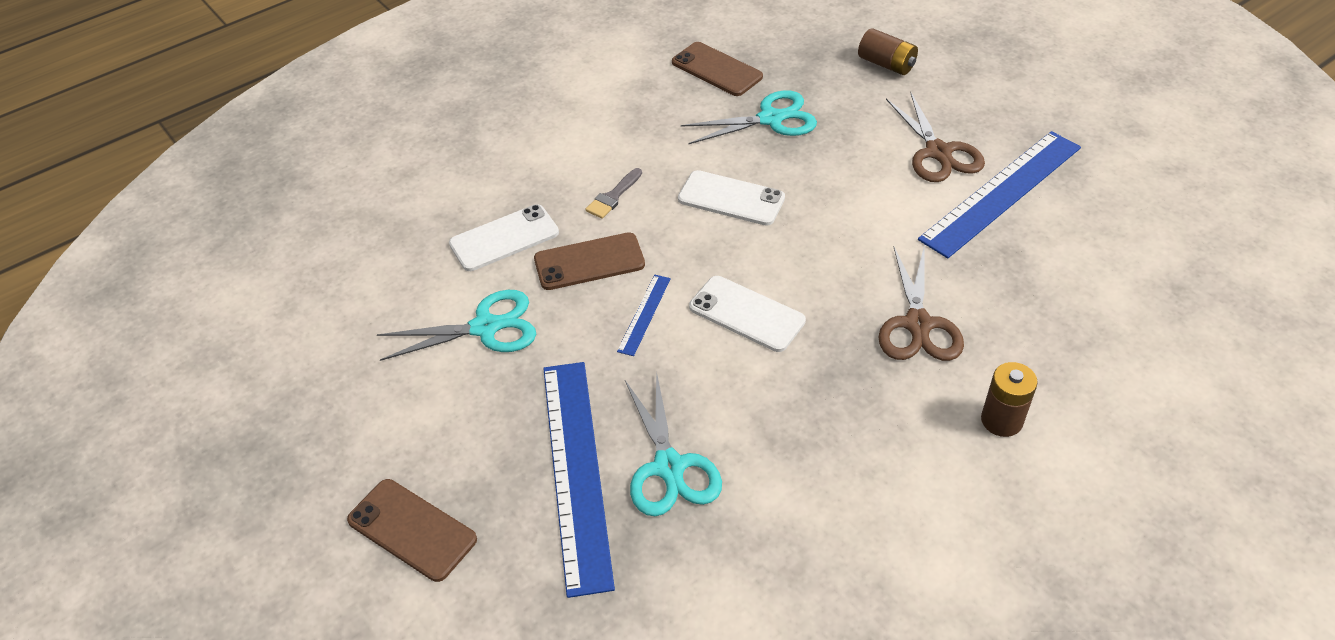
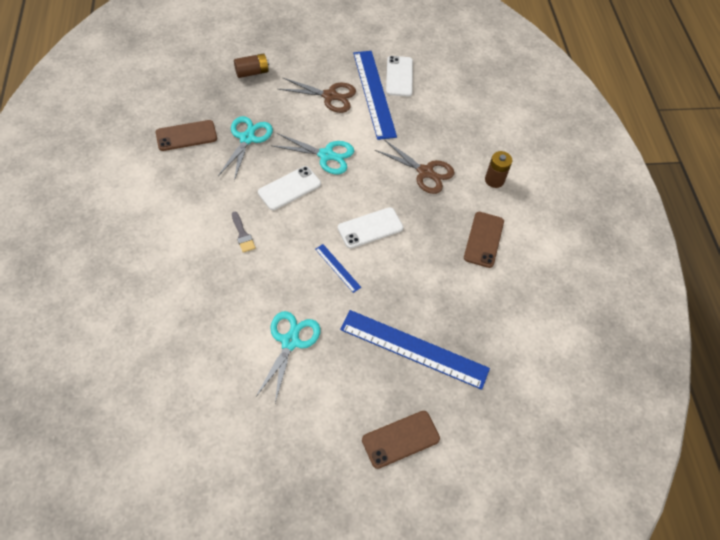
camera: 65 degrees left, 10 degrees up
(504, 238) = (230, 300): white phone -> white phone (399, 76)
(589, 262) = (282, 271): brown phone -> brown phone (484, 239)
(669, 467) = (437, 310): turquoise scissors -> turquoise scissors (326, 155)

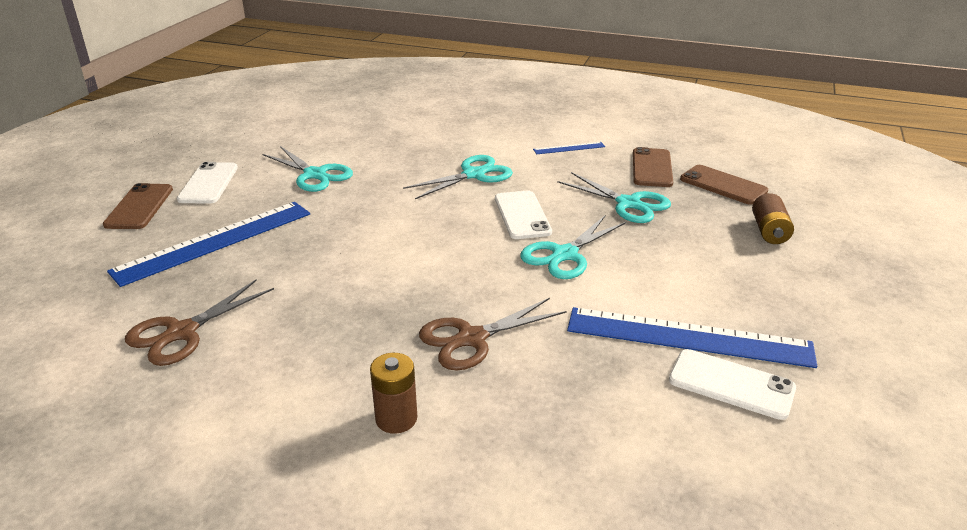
camera: 120 degrees right, 25 degrees down
(242, 235) = (473, 175): grey brush -> turquoise scissors
(330, 96) = (695, 288): brown scissors -> brown scissors (182, 332)
(338, 268) = (373, 220): blue ruler -> blue ruler (569, 148)
(370, 228) = (409, 257): white phone -> white phone (208, 183)
(484, 239) = (294, 355): brown phone -> brown phone (723, 185)

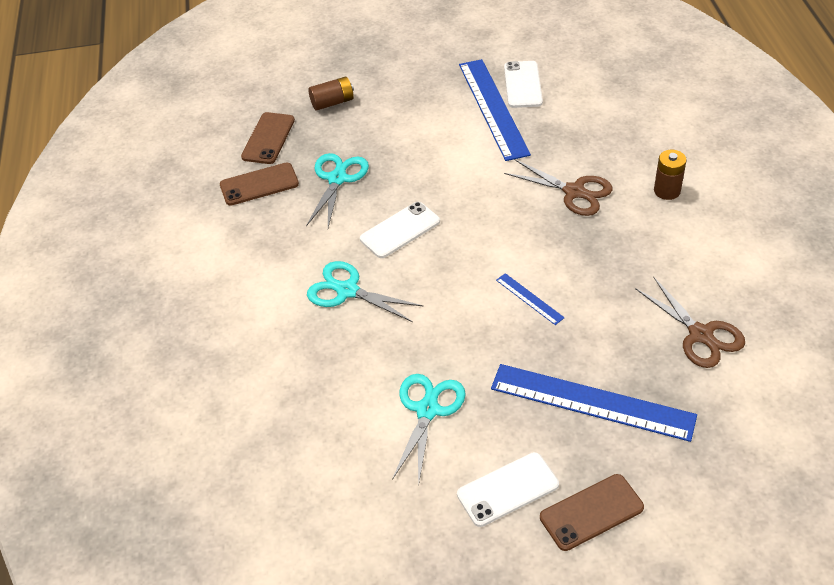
camera: 115 degrees left, 15 degrees up
(182, 332) = (700, 334): brown scissors -> brown scissors turned 45 degrees clockwise
(565, 255) = (442, 186): turquoise scissors -> none
(569, 148) = (247, 249): blue ruler -> blue ruler (529, 298)

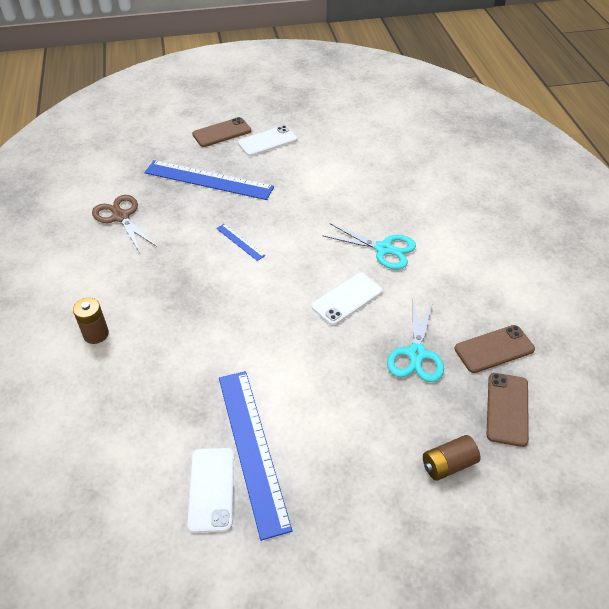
camera: 175 degrees right, 0 degrees up
(427, 410) = (316, 176): turquoise scissors -> none
(574, 192) = (183, 335): brown scissors -> none

